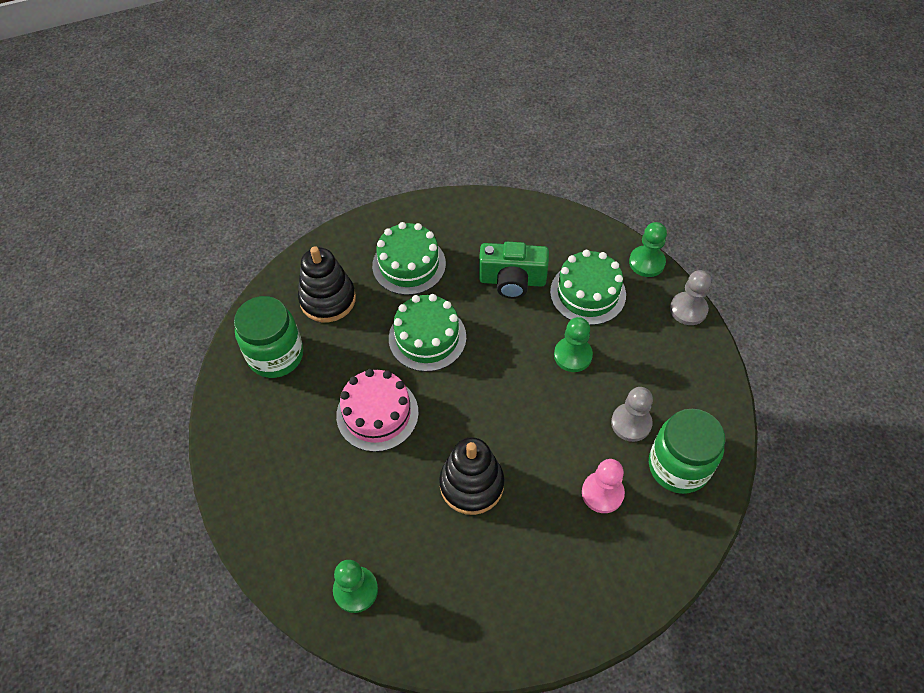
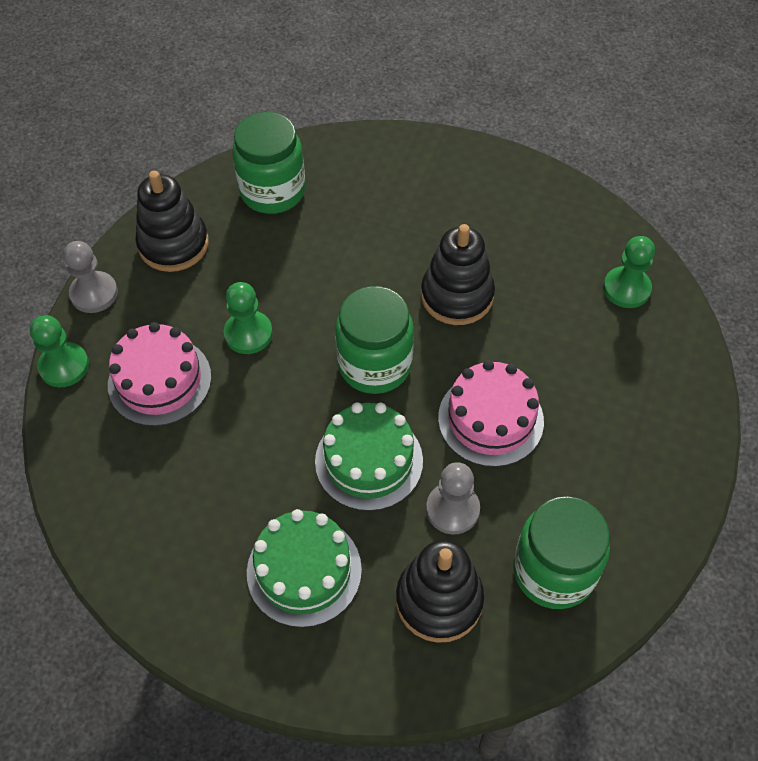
camera: 140 degrees left, 0 degrees up
(478, 394) = (375, 365): none -> green jar
(512, 281) = (215, 455): green camera -> none
(588, 293) = (159, 381): green cake -> pink cake
(602, 493) = (354, 216): pink pawn -> none
(631, 423) = (269, 244): grey pawn -> grey pawn (452, 509)
(687, 375) = (173, 244): none -> black stacking toy

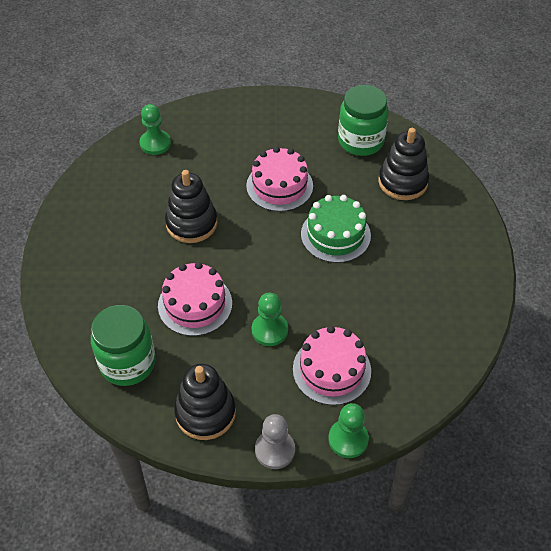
camera: 110 degrees left, 5 degrees down
(304, 571) = (420, 244): green cake -> none
(323, 269) = (195, 304): none -> pink cake
(375, 365) = (265, 251): green jar -> none
(452, 509) = (347, 189): grey pawn -> none

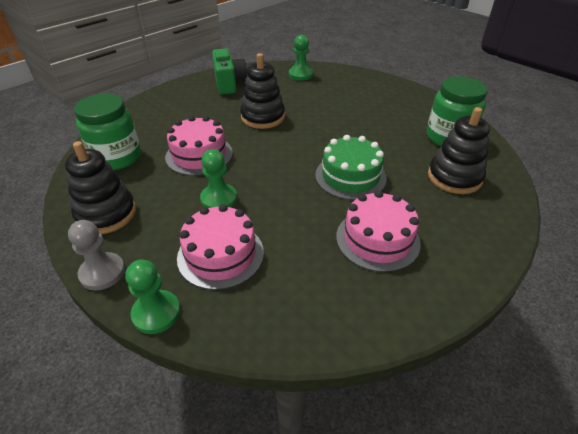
camera: 45 degrees right, 10 degrees down
(100, 203) = (229, 83): none -> green camera
(279, 186) = (348, 129): pink cake -> pink cake (377, 239)

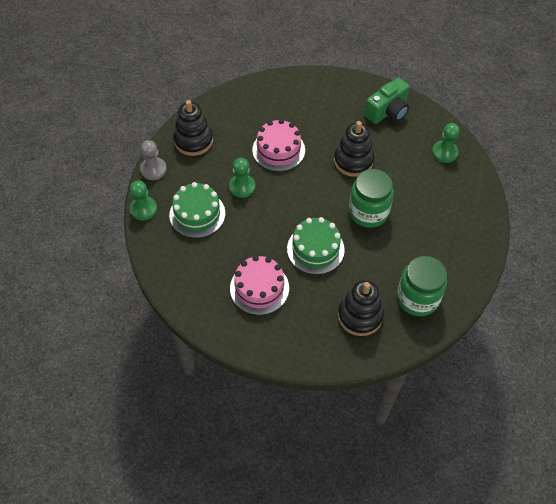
camera: 60 degrees right, 15 degrees up
(117, 157) = (245, 109): green jar -> green jar (368, 212)
(220, 254) = (197, 214): pink cake -> green cake

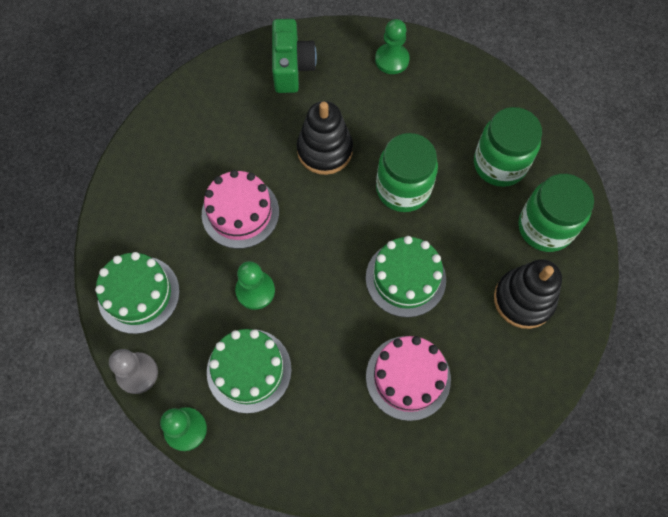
camera: 50 degrees left, 10 degrees up
(193, 140) = (138, 294): black stacking toy -> green cake
(434, 249) = (499, 164): none -> green jar

